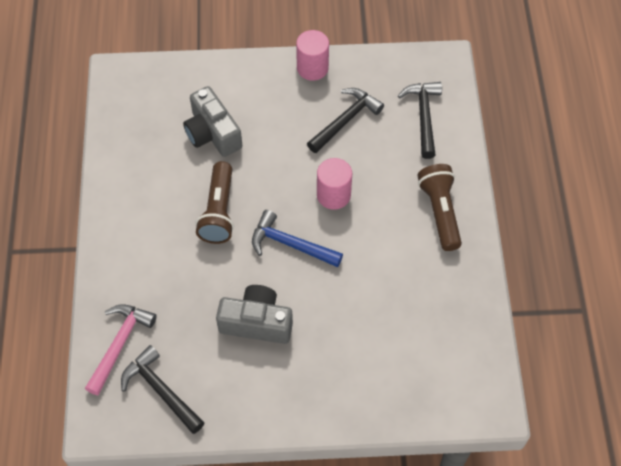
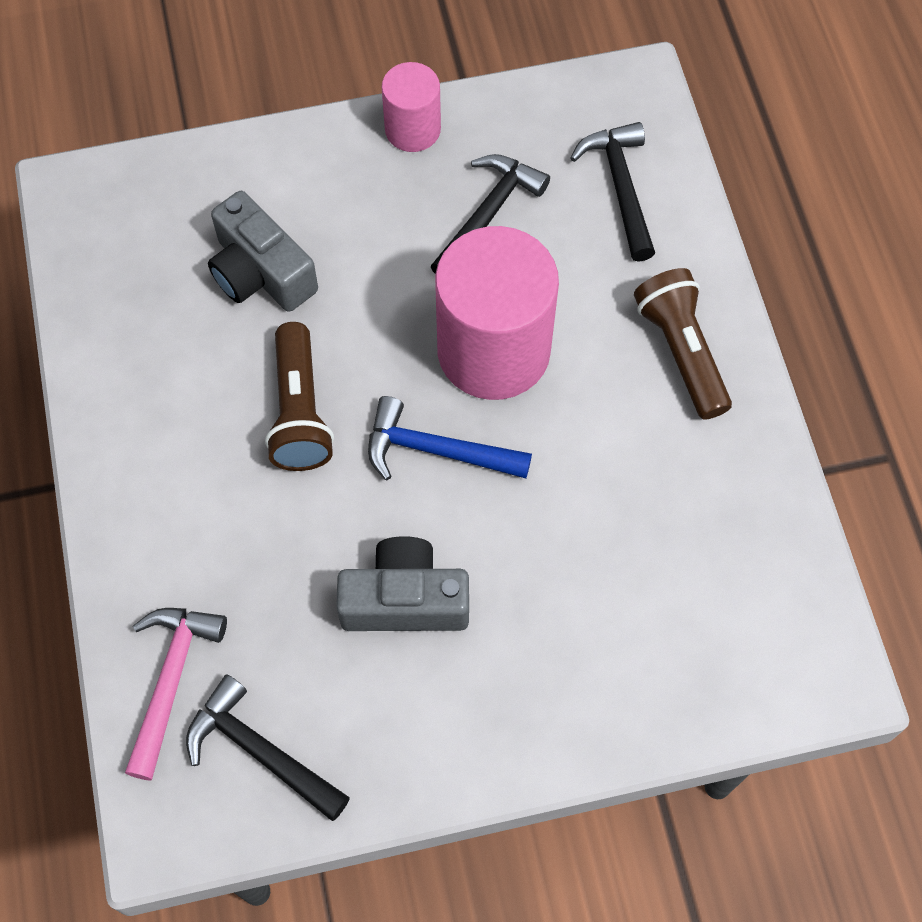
camera: 10 degrees left, 5 degrees up
(333, 195) = (493, 350): pink cylinder -> pink cylinder, size x1.89

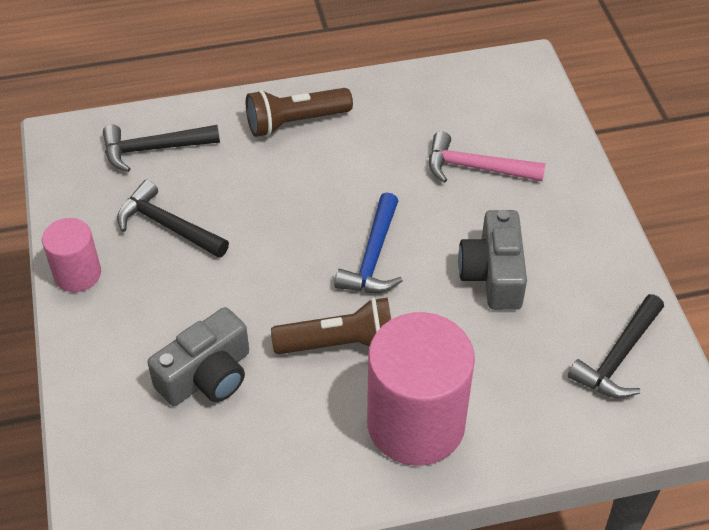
camera: 90 degrees left, 15 degrees down
(171, 680) = (572, 418): pink hammer -> pink hammer (476, 168)
(493, 350) = (289, 223): pink cylinder -> pink cylinder (416, 423)

